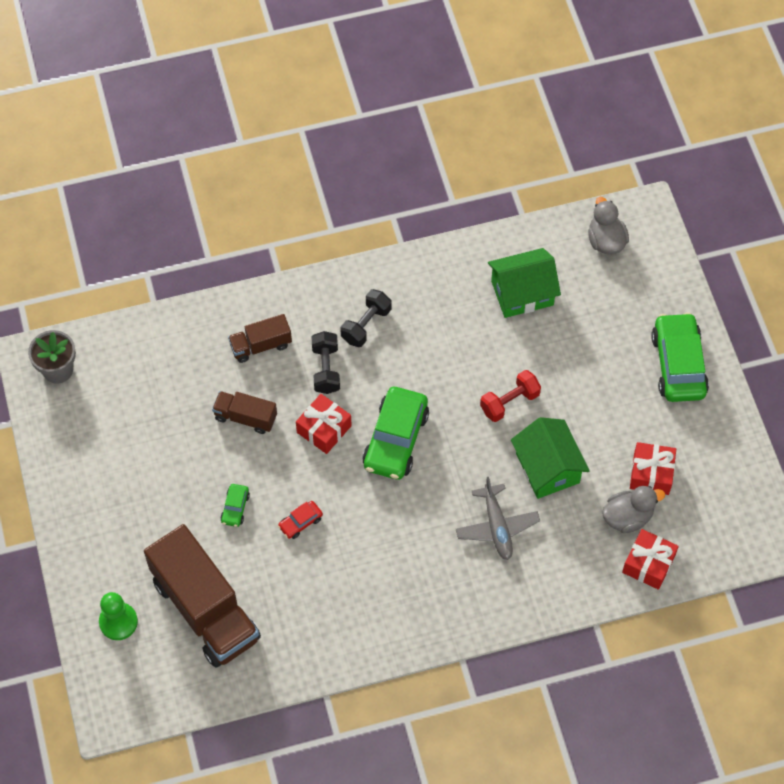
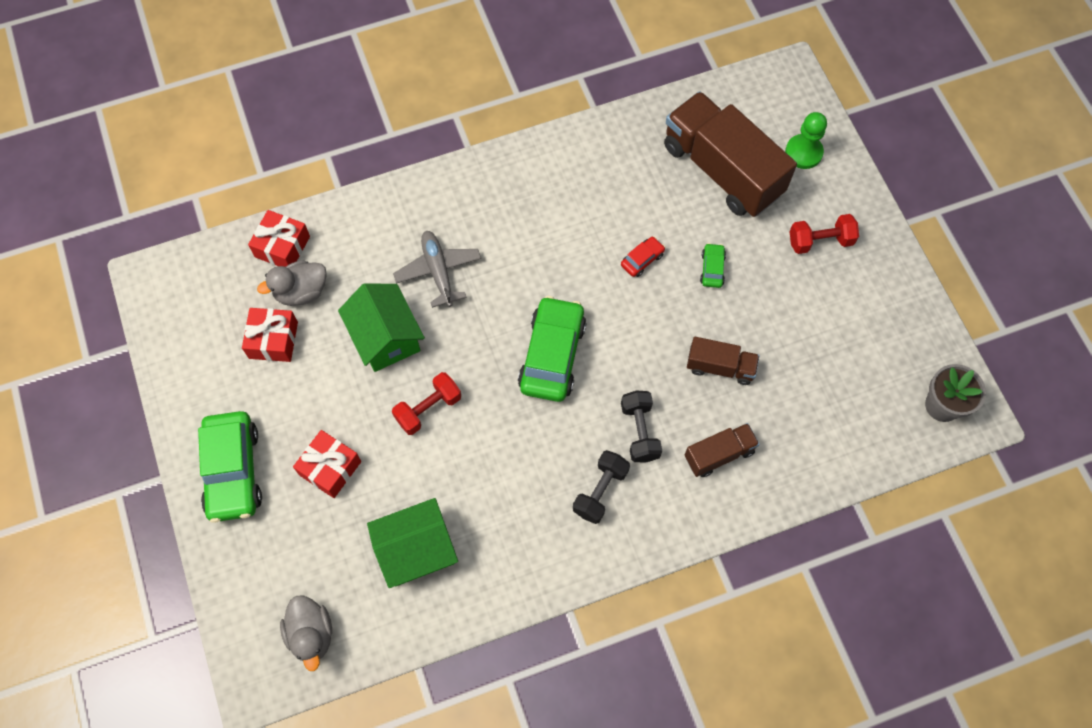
camera: 175 degrees right, 5 degrees up
(126, 527) = (820, 241): none -> red dumbbell
(324, 429) = (632, 361): red gift -> red gift (330, 468)

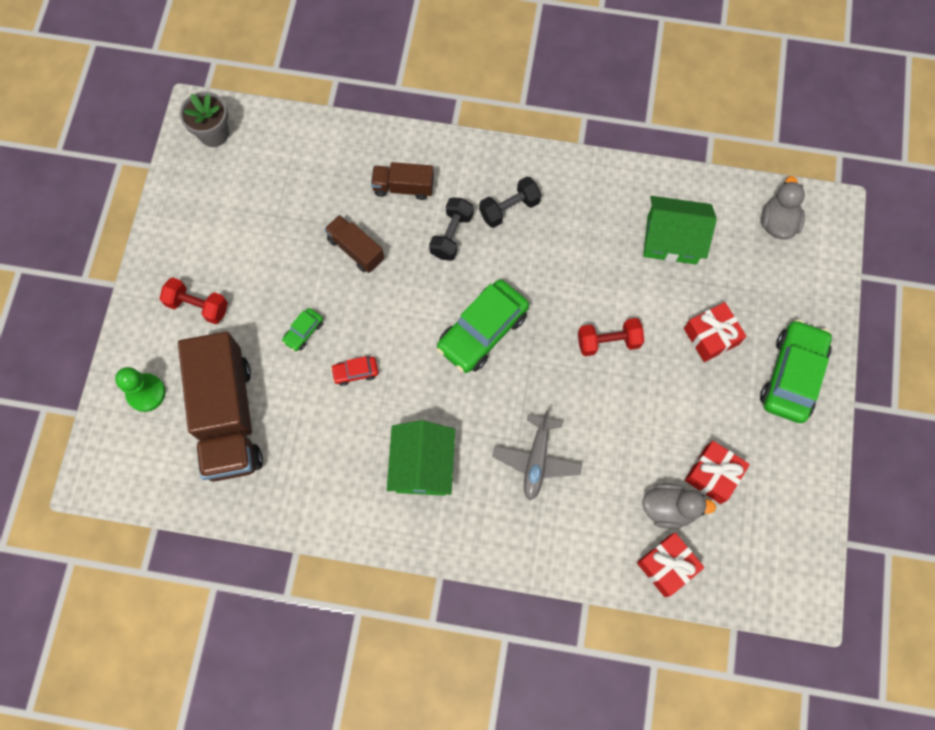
camera: 150 degrees left, 5 degrees up
(385, 337) = (613, 423): green house -> green house (422, 465)

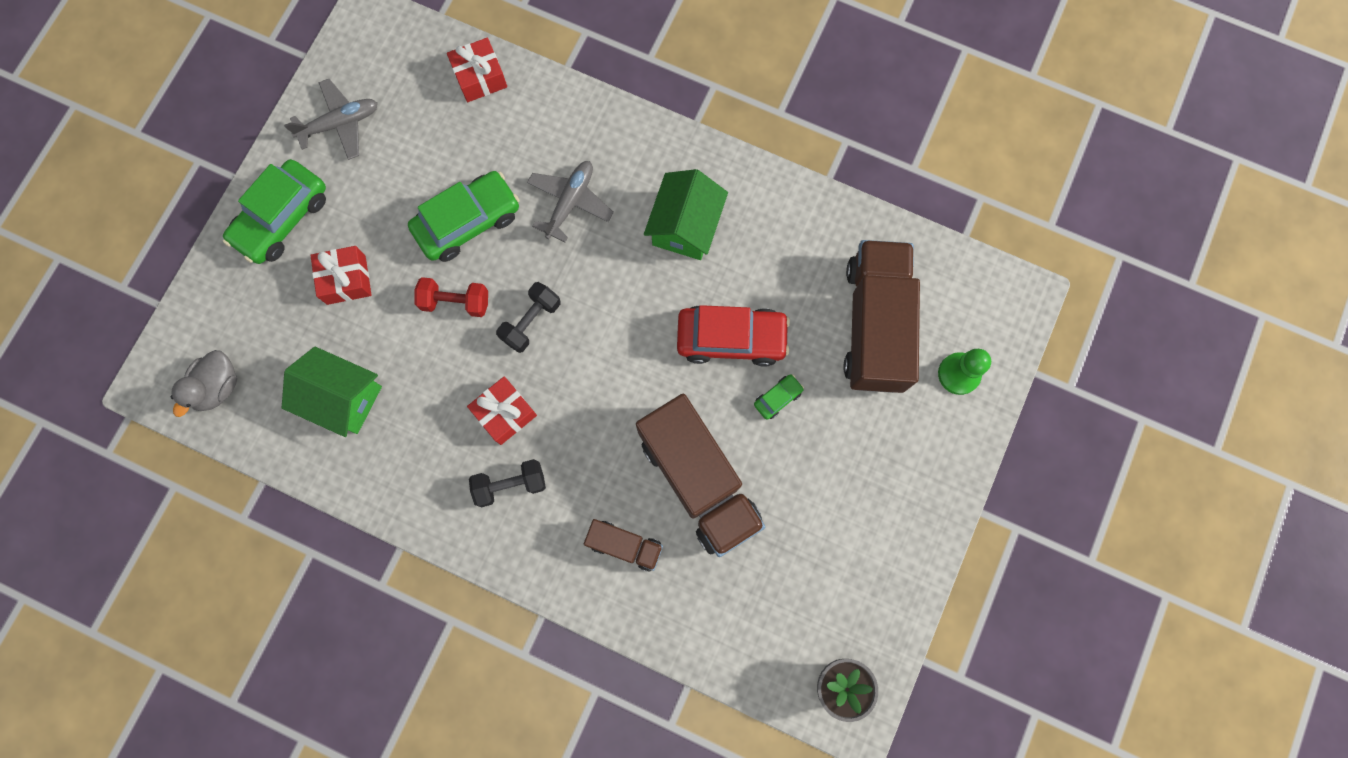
camera: 165 degrees left, 5 degrees up
(198, 306) = (889, 459): red dumbbell -> none
(355, 372) = (731, 338): red car -> red car, size x2.20
(356, 249) = (699, 480): brown truck -> brown truck, size x2.05
(451, 235) = (586, 469): black dumbbell -> black dumbbell (531, 321)
(482, 331) = (584, 348): green car -> green car (468, 222)
(668, 508) = (458, 126): grey duck -> none
(713, 474) = (403, 145): red gift -> red gift (505, 413)
(780, 480) = (340, 124): none -> grey plane

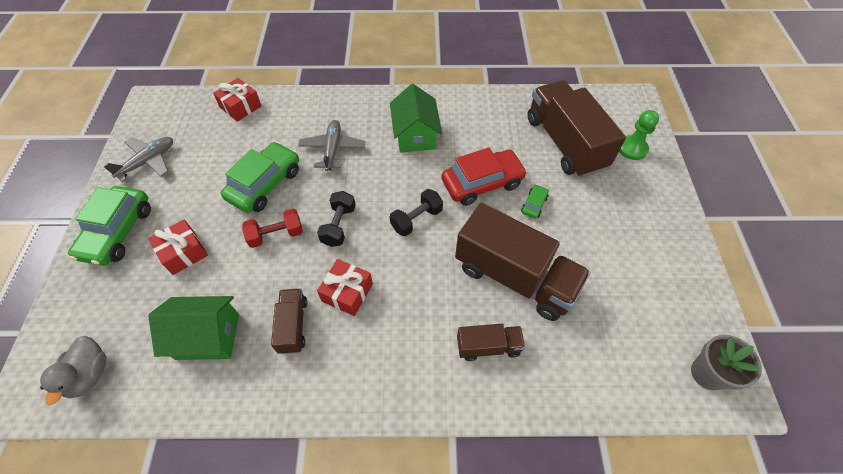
camera: 25 degrees left, 20 degrees down
(433, 426) = (293, 325): none -> brown truck
(510, 484) = (375, 342): black dumbbell -> black dumbbell (416, 219)

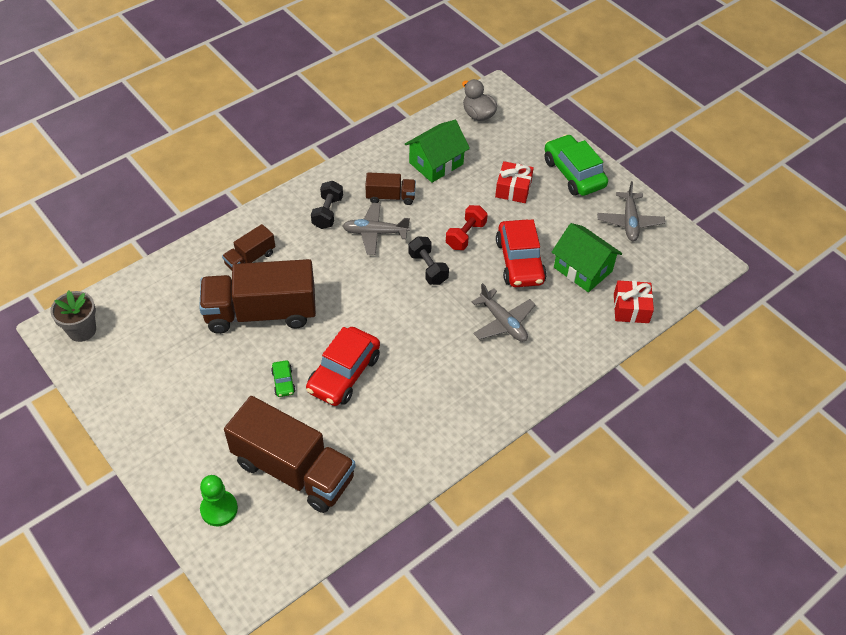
camera: 140 degrees right, 5 degrees down
(265, 184) = (520, 261): green car -> red car
(293, 325) = (390, 197): brown truck -> brown truck turned 45 degrees counterclockwise
(347, 292) = (375, 233): red gift -> grey plane
(415, 135) = (445, 383): green house -> green house (583, 269)
(416, 219) = (373, 309): black dumbbell -> black dumbbell (327, 212)

